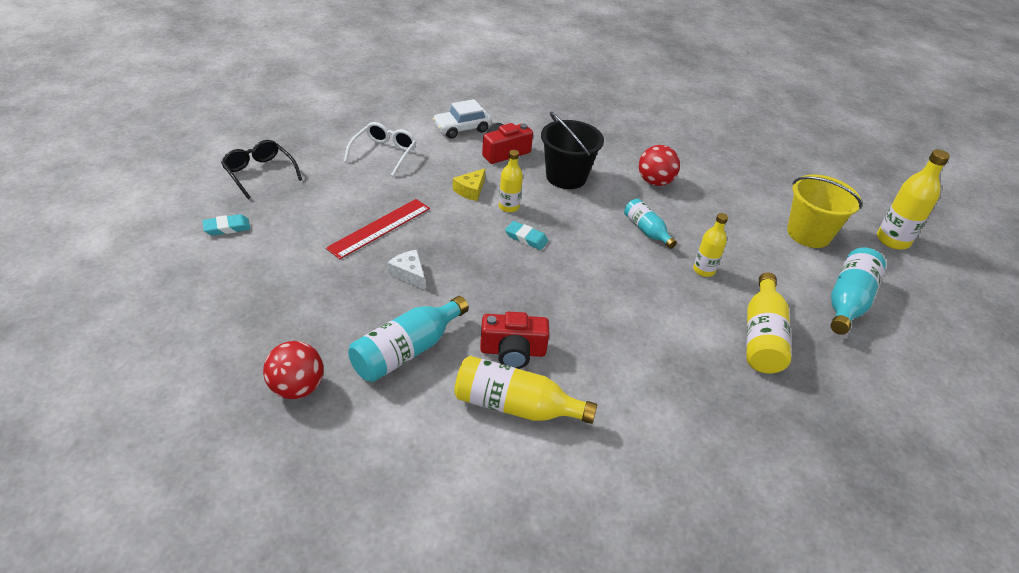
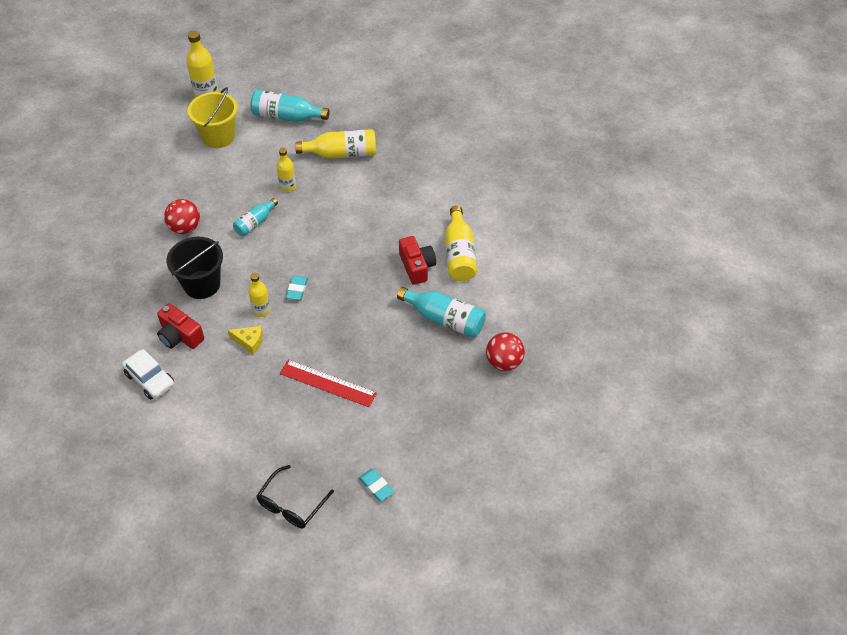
camera: 105 degrees left, 10 degrees up
(384, 153) = (218, 423): white glasses -> none
(409, 274) = (372, 345): white cheese -> none

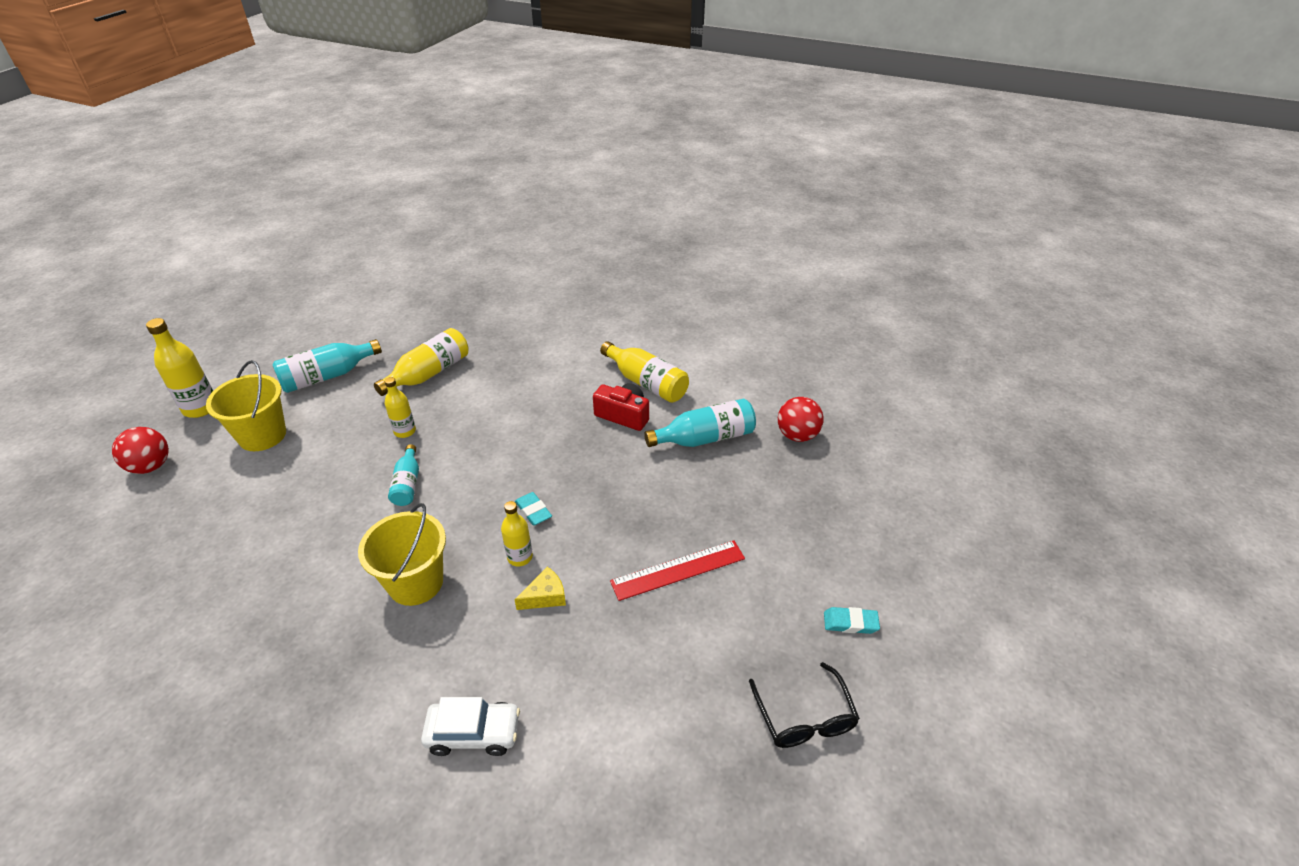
camera: 45 degrees left, 10 degrees down
(180, 336) = (453, 655): red camera -> none
(185, 228) = (323, 542): red ball -> red ball (151, 466)
(202, 284) = (416, 582): black bucket -> yellow bucket

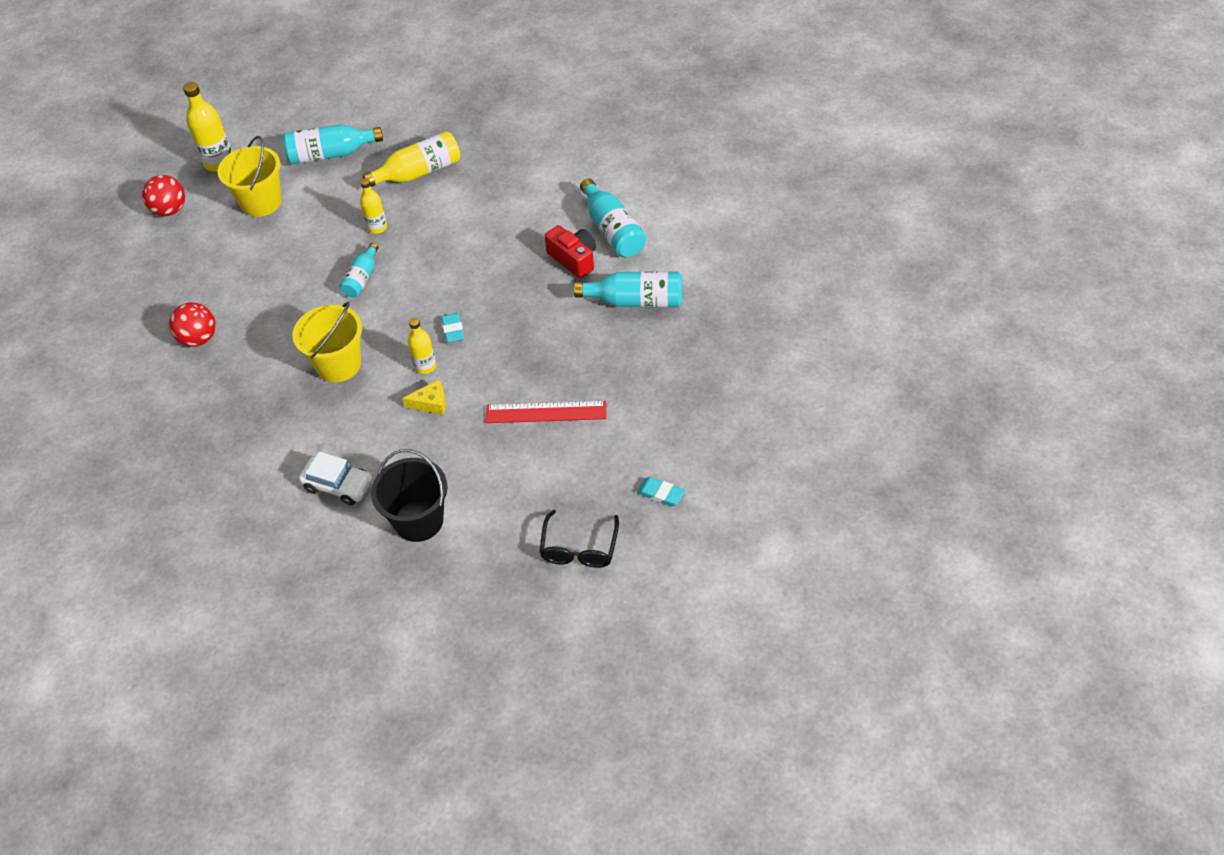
camera: 25 degrees right, 10 degrees up
(597, 747) = (418, 520): none -> black bucket
(646, 383) = (612, 230): yellow bottle -> turquoise bottle
(797, 435) = (723, 320): red ball -> red ball (199, 338)

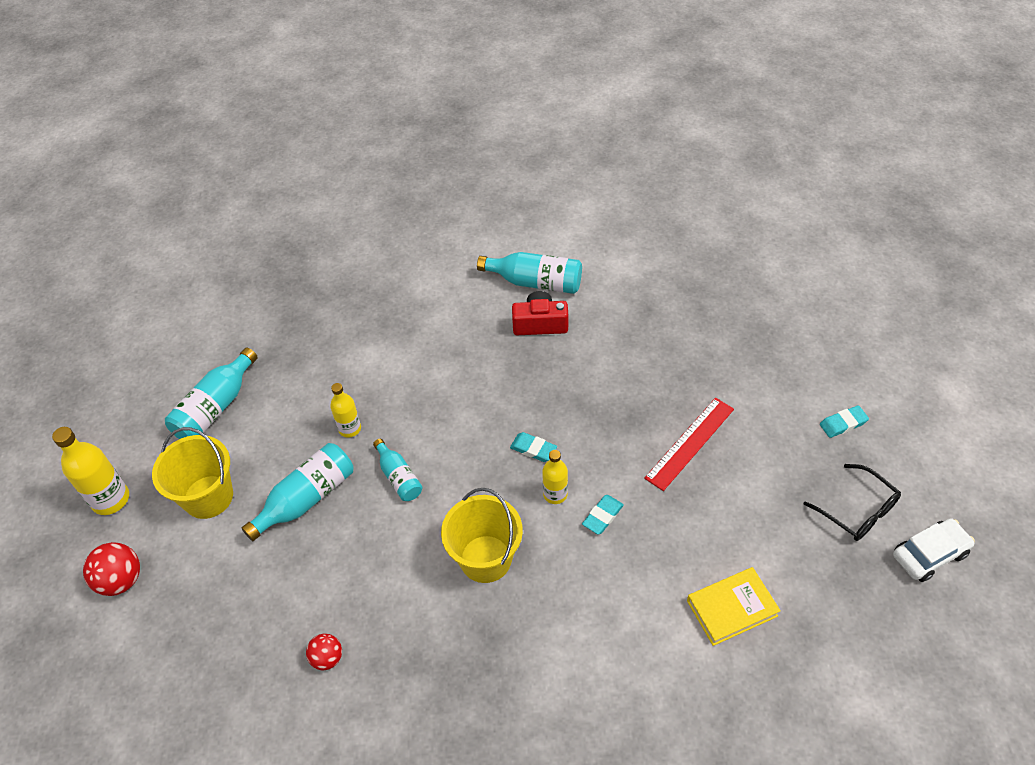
camera: 50 degrees left, 0 degrees up
(199, 338) = (327, 658): red ball -> red ball, size x0.64
(338, 485) = (634, 648): white car -> white car (929, 554)
(418, 520) = (732, 608): black bucket -> yellow book
(419, 172) = (319, 360): yellow bottle -> none
(431, 403) = (602, 516): yellow cheese -> turquoise eraser
(635, 301) = (626, 315): turquoise bottle -> turquoise bottle (306, 499)

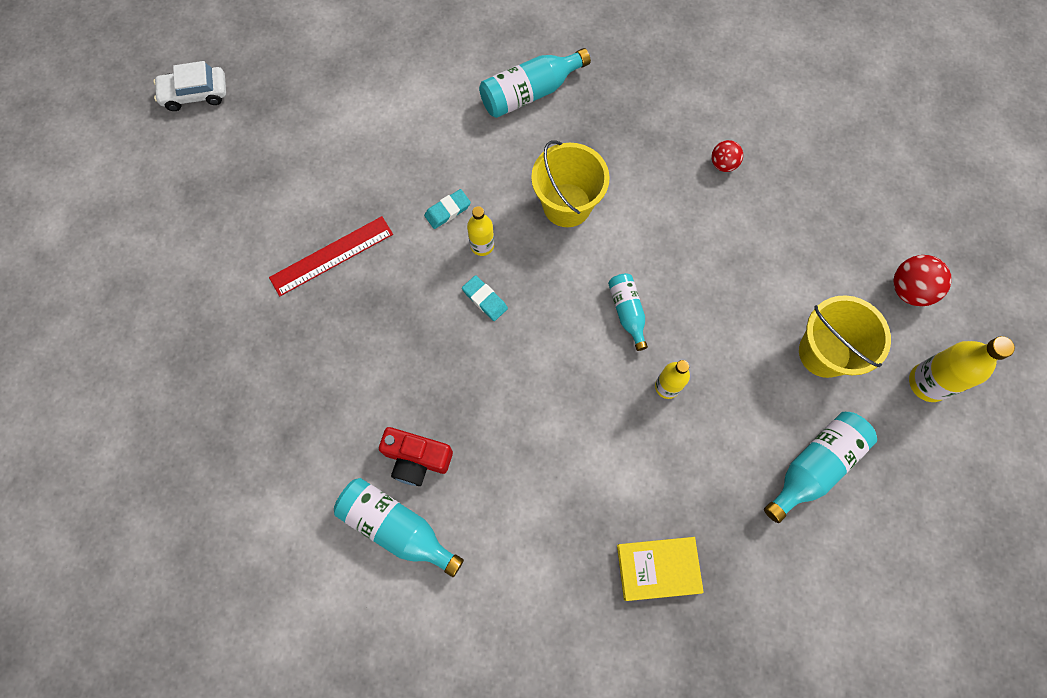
camera: 165 degrees left, 20 degrees up
(306, 499) = (724, 318): turquoise bottle -> turquoise bottle (530, 92)
(732, 608) = (379, 102): yellow book -> yellow book (658, 568)
(843, 423) = (178, 228): turquoise eraser -> none
(857, 510) = (225, 146): black glasses -> none

